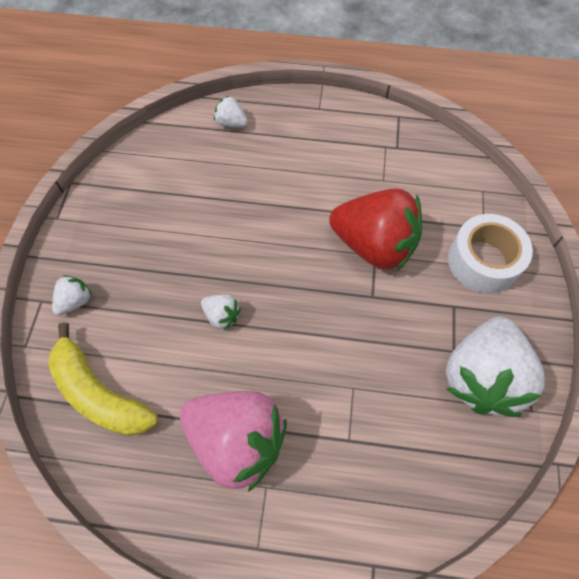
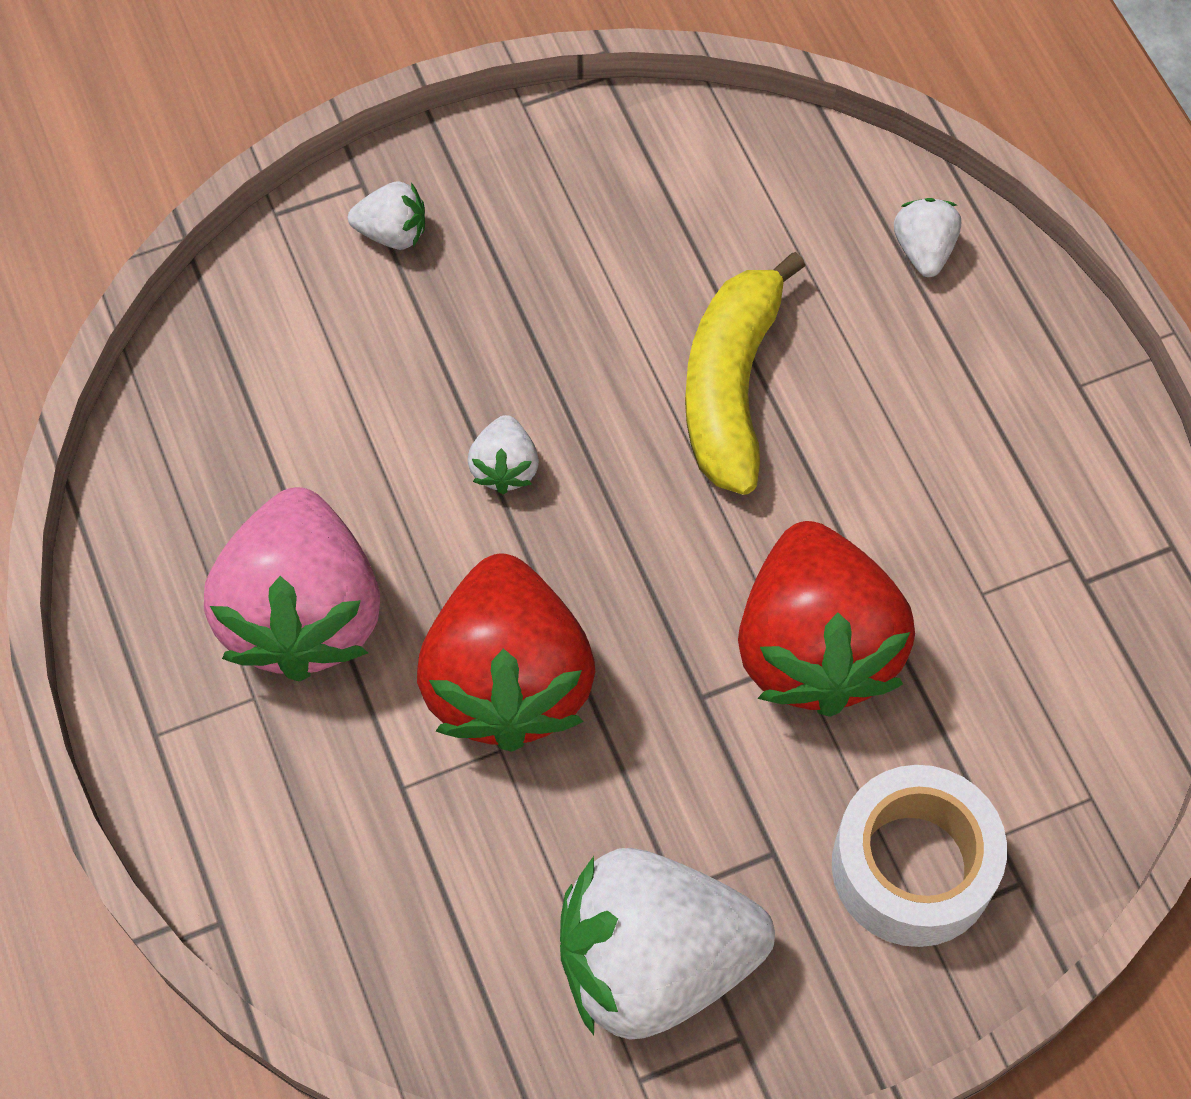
camera: 60 degrees right, 0 degrees up
(99, 393) = (262, 368): yellow banana -> yellow banana (730, 387)
(323, 368) = (507, 681): none -> red strawberry

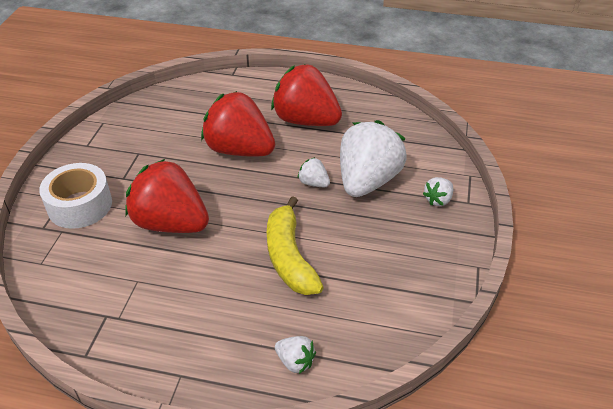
camera: 125 degrees right, 20 degrees down
(302, 613) = (306, 120): pink strawberry -> red strawberry
(653, 962) = (126, 139): white strawberry -> white strawberry (367, 181)
(730, 387) = (289, 257): yellow banana -> yellow banana turned 150 degrees counterclockwise

